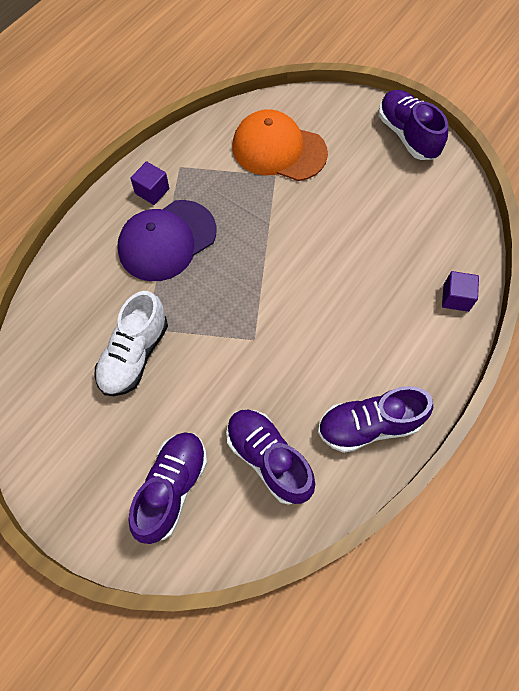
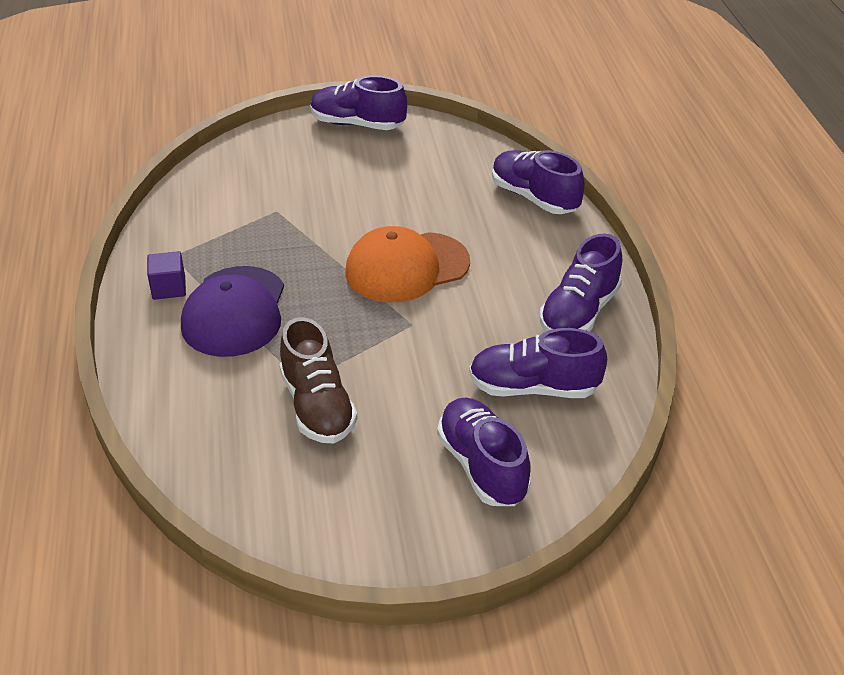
camera: 45 degrees left, 25 degrees down
(134, 355) = (317, 406): white shoe -> brown shoe
(279, 150) = (256, 192): orange cap -> orange cap (407, 267)
(456, 298) = (534, 198): purple cube -> purple shoe

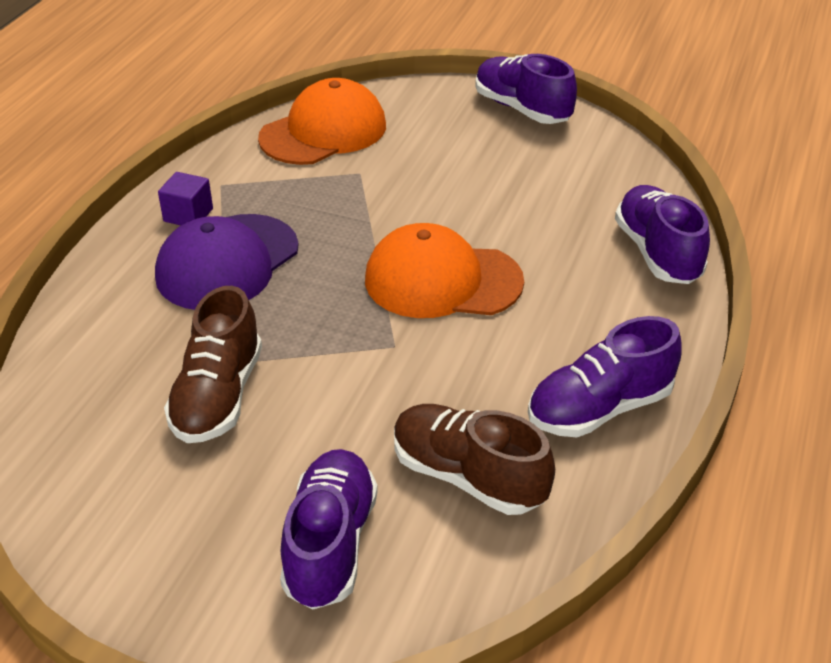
camera: 30 degrees right, 0 degrees up
(219, 188) = (323, 132): none -> orange cap
(533, 388) = (468, 477): purple shoe -> brown shoe

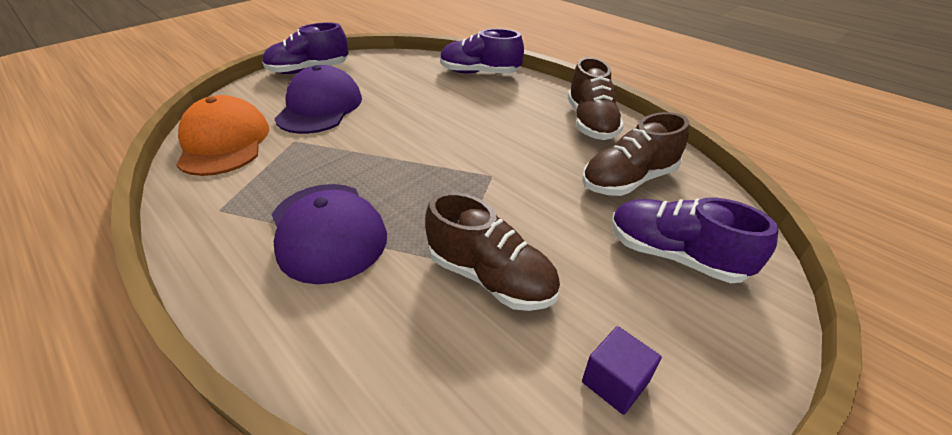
camera: 65 degrees left, 0 degrees up
(188, 215) = (237, 239): purple cube -> purple cube (615, 382)
(441, 158) = (320, 107): none -> purple cap
(442, 280) = (443, 140): orange cap -> none
(599, 408) = (590, 123): purple shoe -> brown shoe

